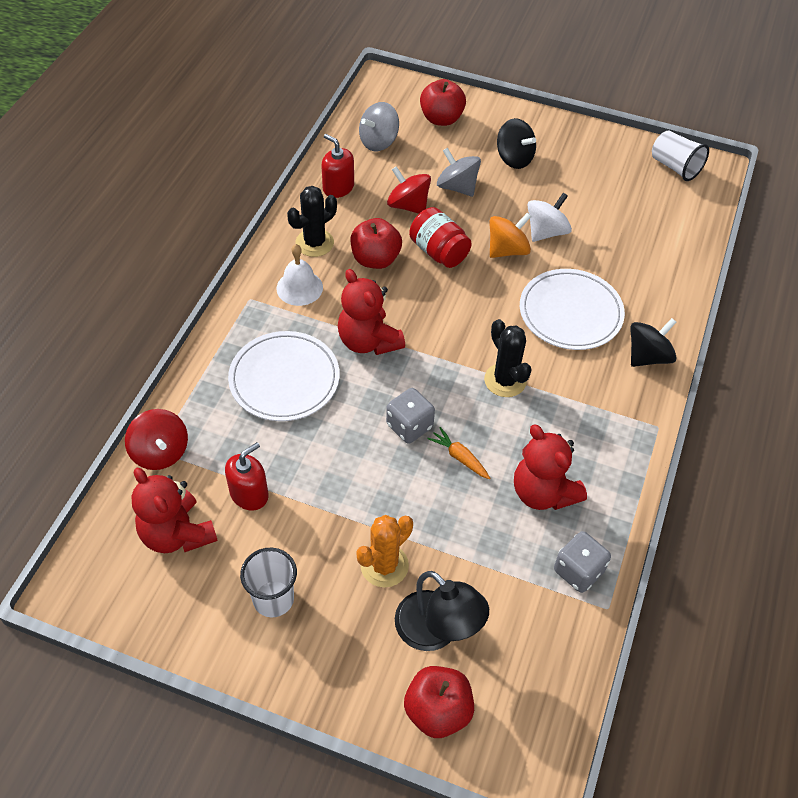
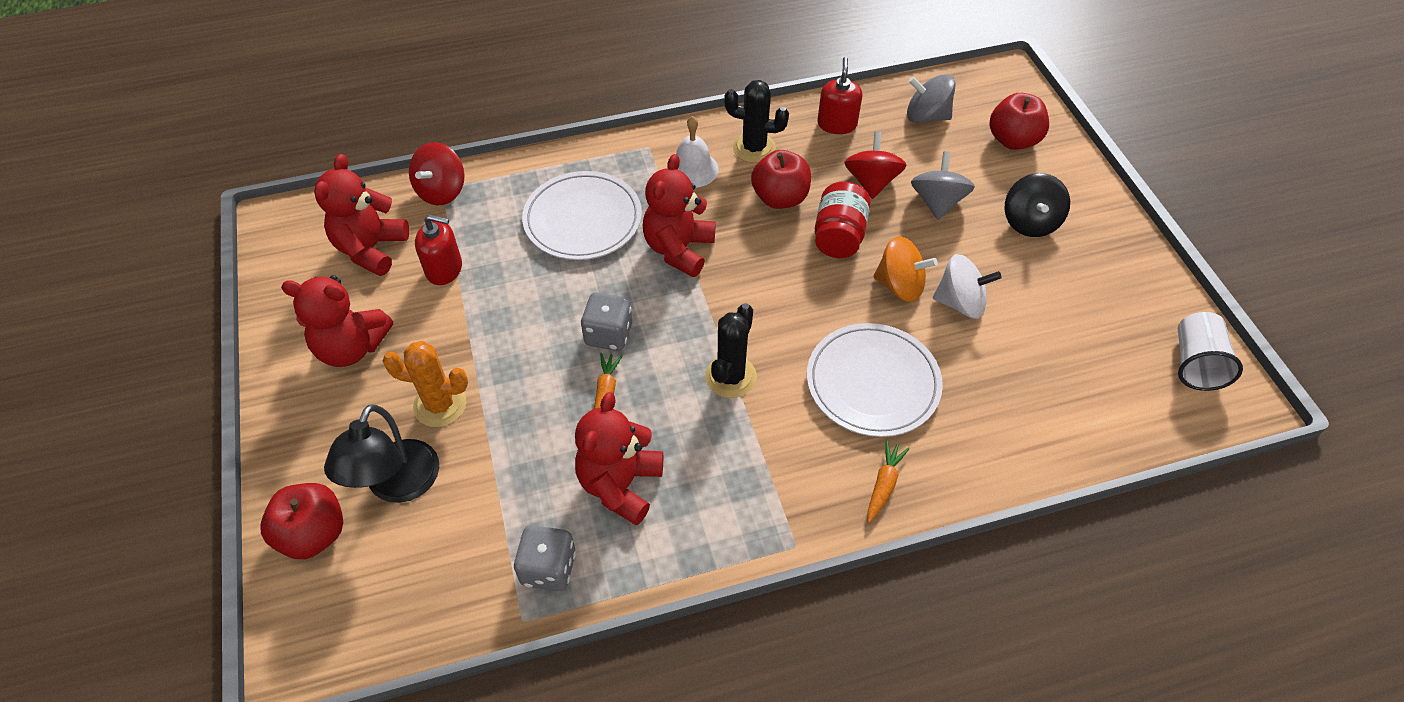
camera: 55 degrees right, 0 degrees up
(273, 599) = (351, 347): white cup -> red teddy bear
(648, 356) = (883, 485): black spinning top -> orange carrot

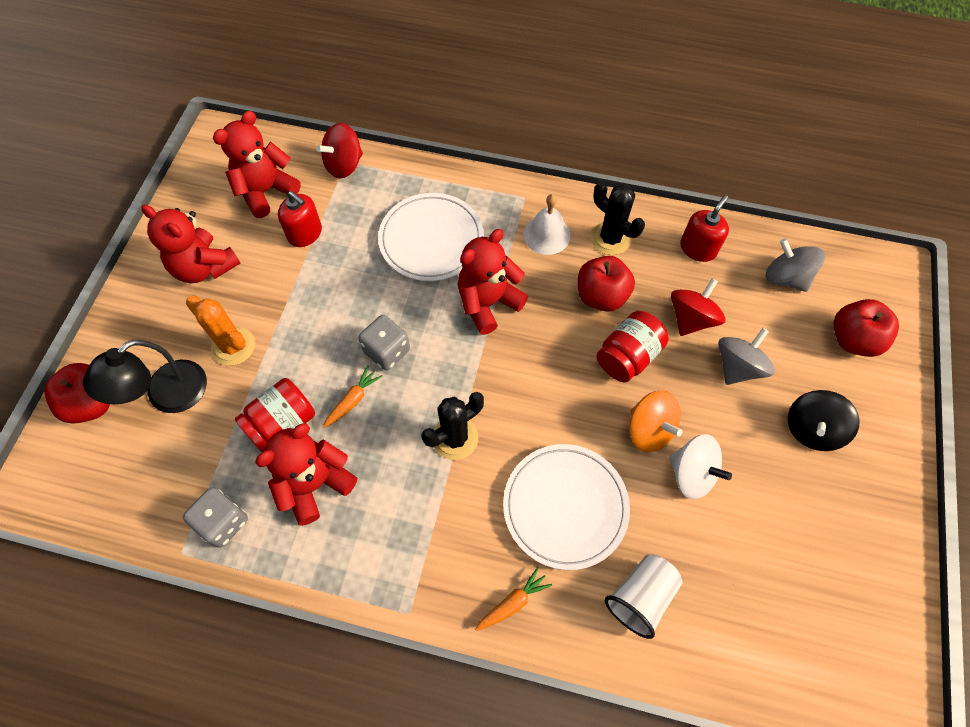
camera: 30 degrees right, 10 degrees up
(546, 449) = (282, 423): none -> red jar
(1195, 363) = (875, 653): white cup -> white cup (640, 597)

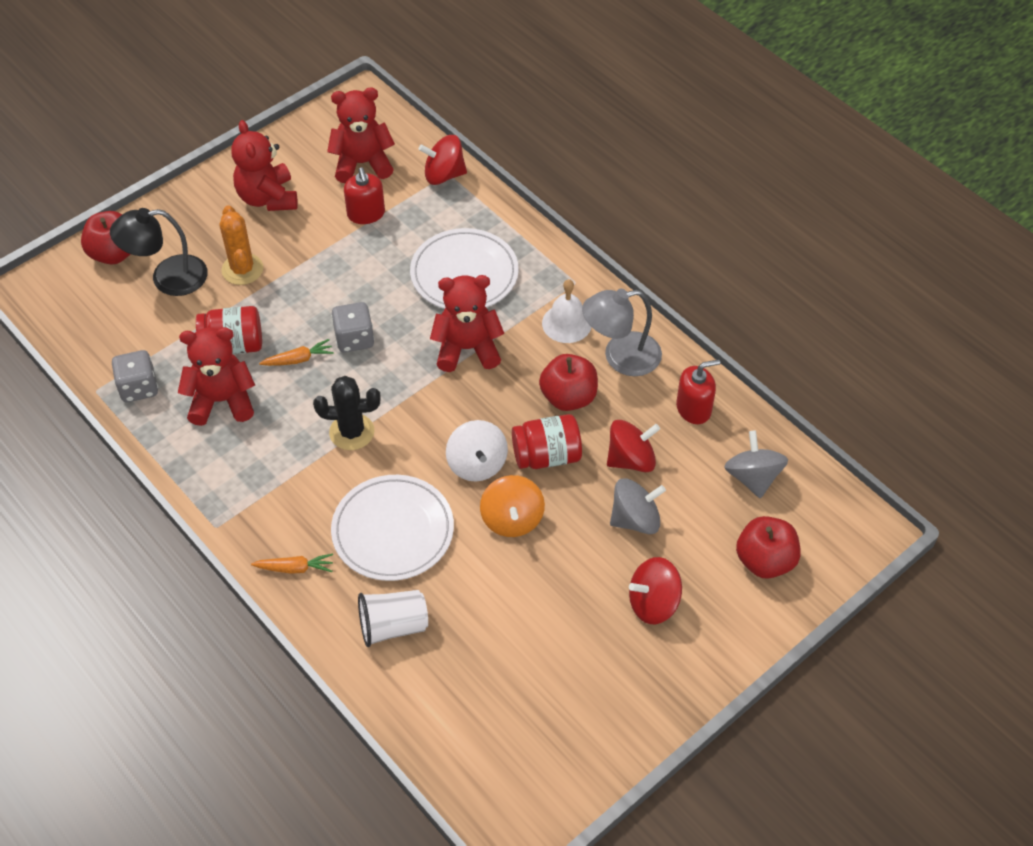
camera: 35 degrees right, 10 degrees down
(610, 238) = (620, 357): black cactus -> grey lamp
(692, 474) = (516, 571): white spinning top -> white spinning top (477, 464)
(811, 429) = (653, 603): black spinning top -> red spinning top

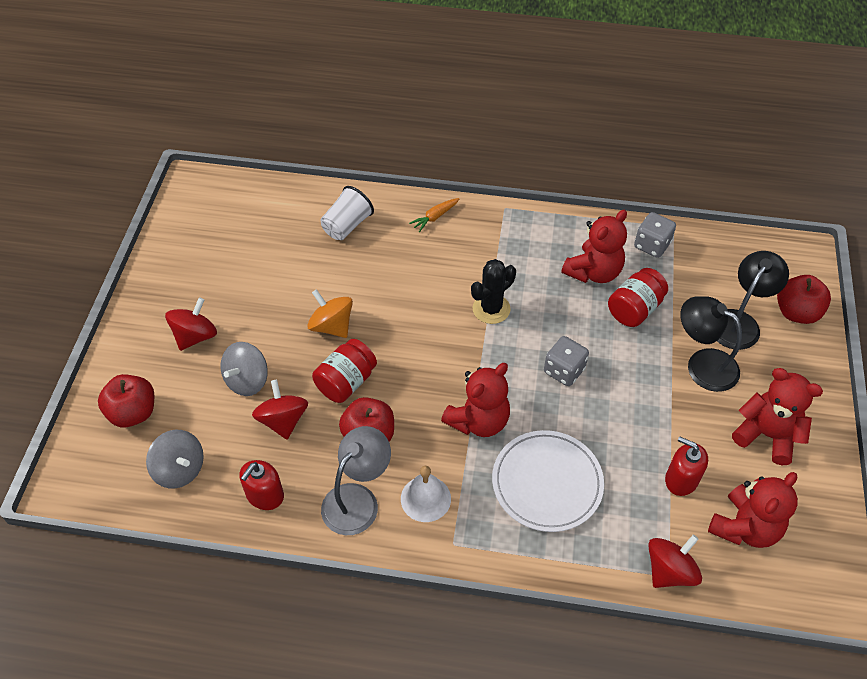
camera: 140 degrees right, 0 degrees up
(242, 269) = (702, 364): orange cactus -> black lamp
(298, 359) = (582, 330): orange carrot -> none
(393, 531) = (400, 271): white plate -> none
(477, 464) = (388, 344): white spinning top -> none
(631, 459) = (283, 420): red spinning top -> red spinning top turned 135 degrees clockwise

